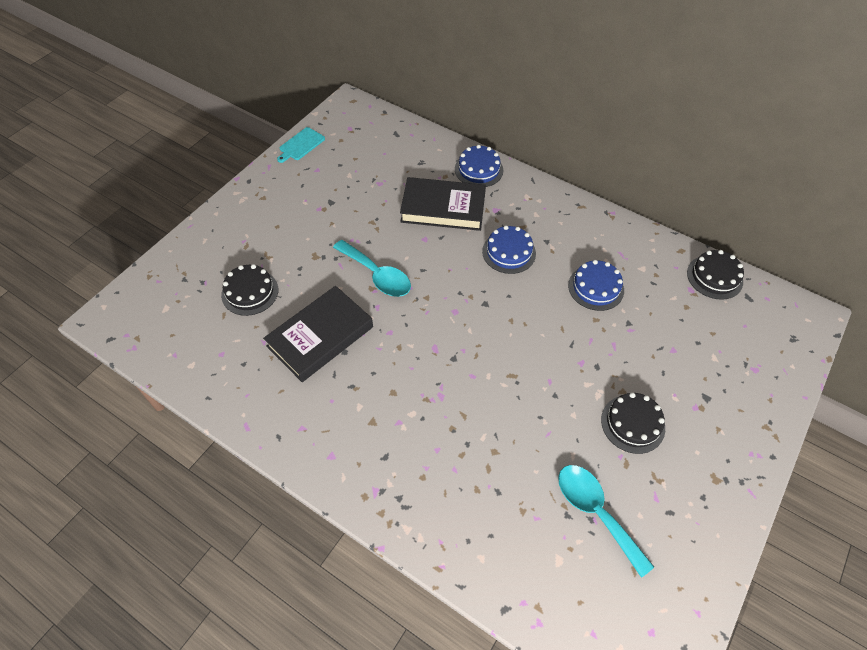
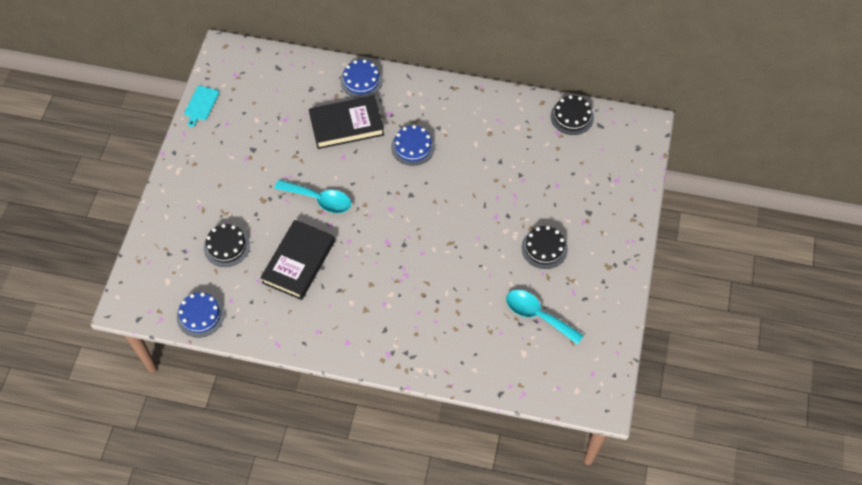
camera: 20 degrees left, 5 degrees up
(596, 287) = (488, 154): blue cake -> blue cake (200, 315)

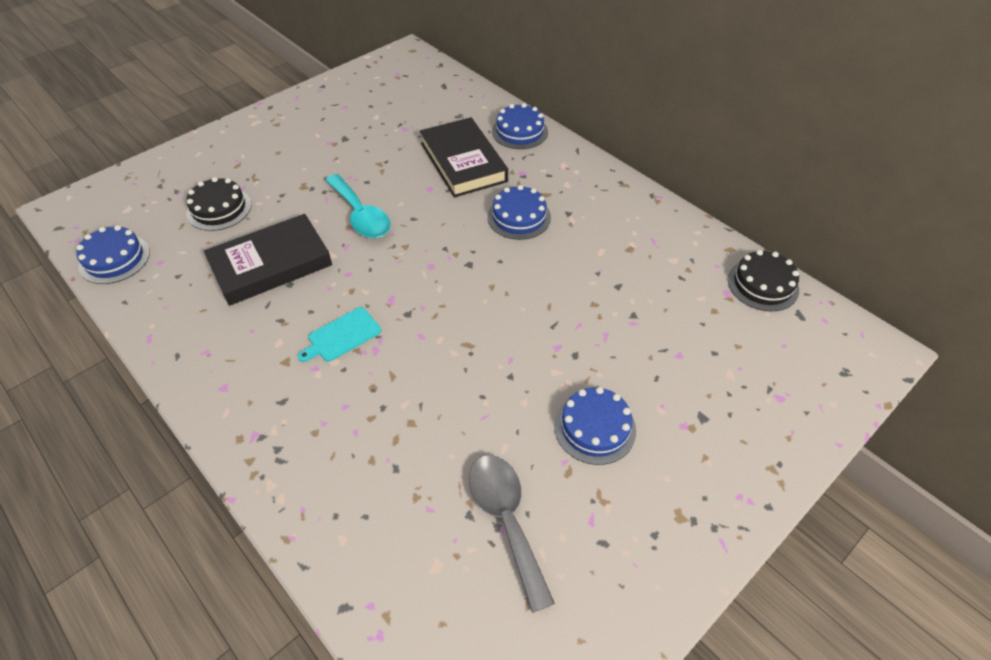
camera: 35 degrees right, 10 degrees down
(201, 104) = (339, 82): turquoise cutting board -> turquoise cutting board (342, 336)
(346, 125) = (463, 162): black book -> black book turned 45 degrees clockwise
(537, 315) = (506, 520): turquoise spoon -> grey spoon
(544, 248) = (594, 428): black cake -> blue cake

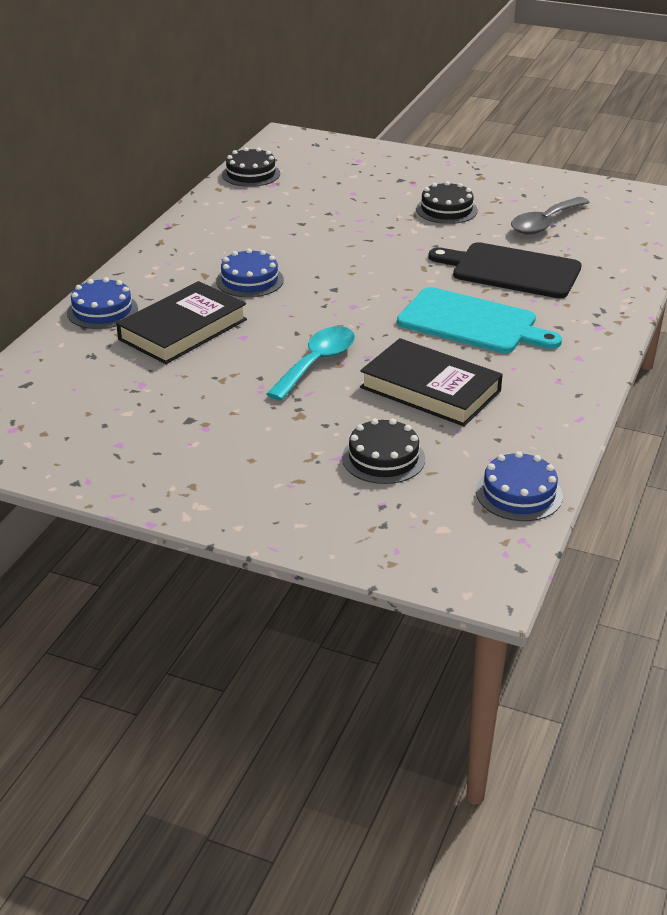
camera: 115 degrees left, 15 degrees down
(342, 336) = (472, 323): turquoise cutting board -> turquoise cutting board, size x1.99
(414, 418) = (511, 270): none -> black cutting board
(594, 428) = (446, 210): blue cake -> black cake

